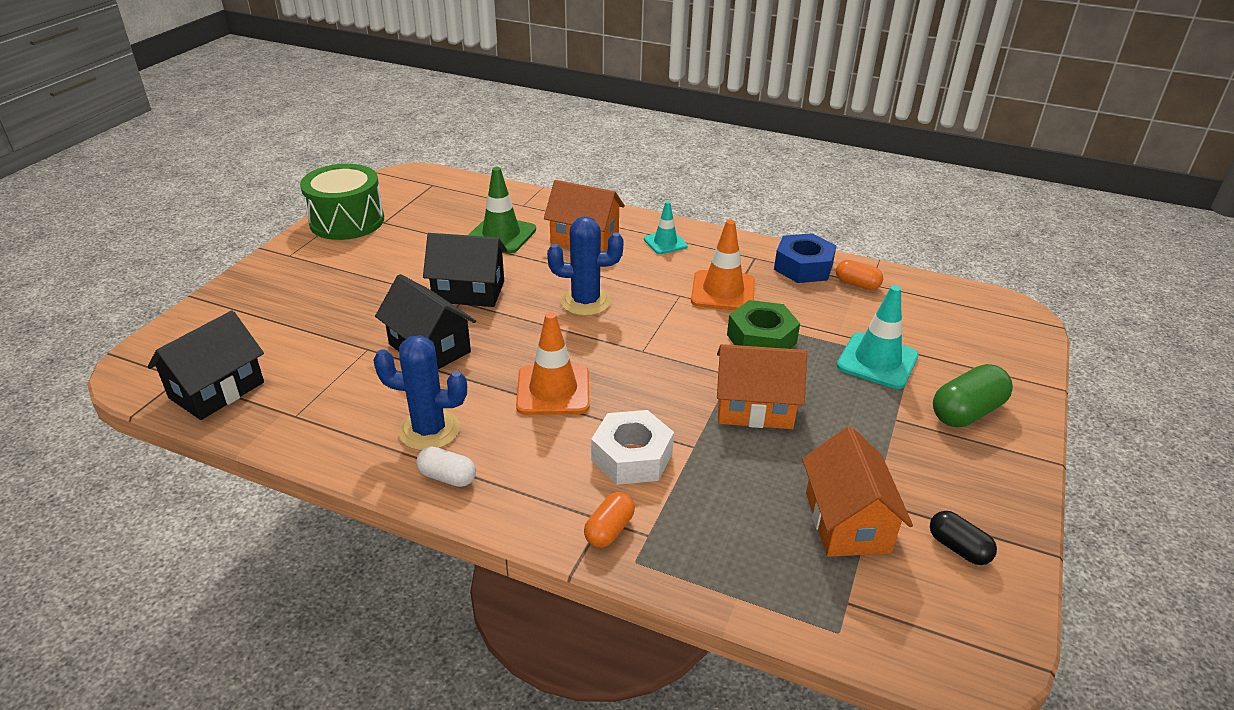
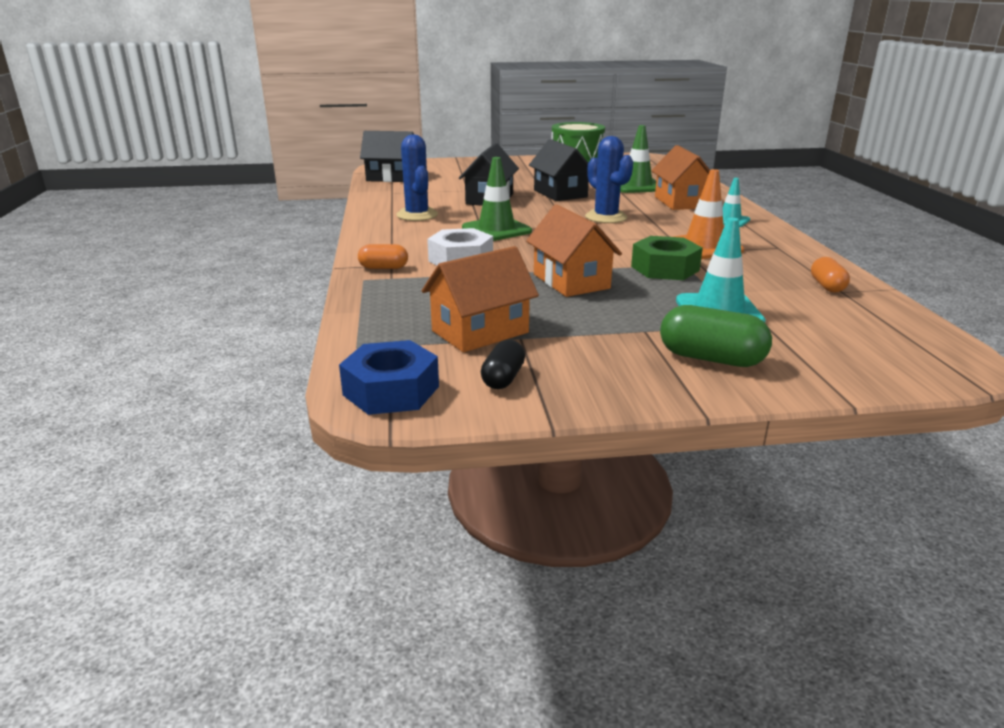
camera: 60 degrees right, 10 degrees down
(447, 477) = (383, 227): white capsule -> none
(553, 390) = (496, 230): orange traffic cone -> green traffic cone
(803, 267) = (805, 264): blue nut -> blue nut (391, 390)

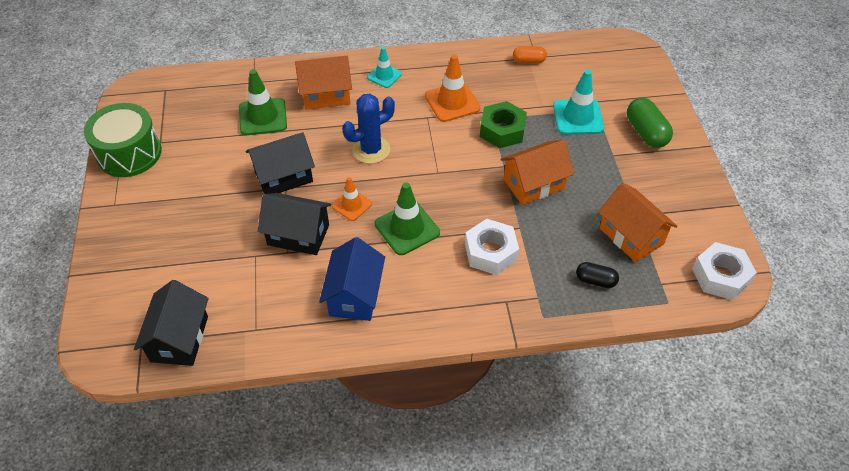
camera: 90 degrees left, 25 degrees up
(383, 268) = (515, 305): orange capsule -> none
(391, 390) = (720, 276): blue nut -> white nut
(417, 215) = (355, 295): blue cactus -> blue house
(503, 378) = (692, 224): black capsule -> black capsule (595, 280)
(527, 212) = (352, 205): none -> orange traffic cone
(711, 359) = (646, 132): green capsule -> green capsule turned 45 degrees counterclockwise

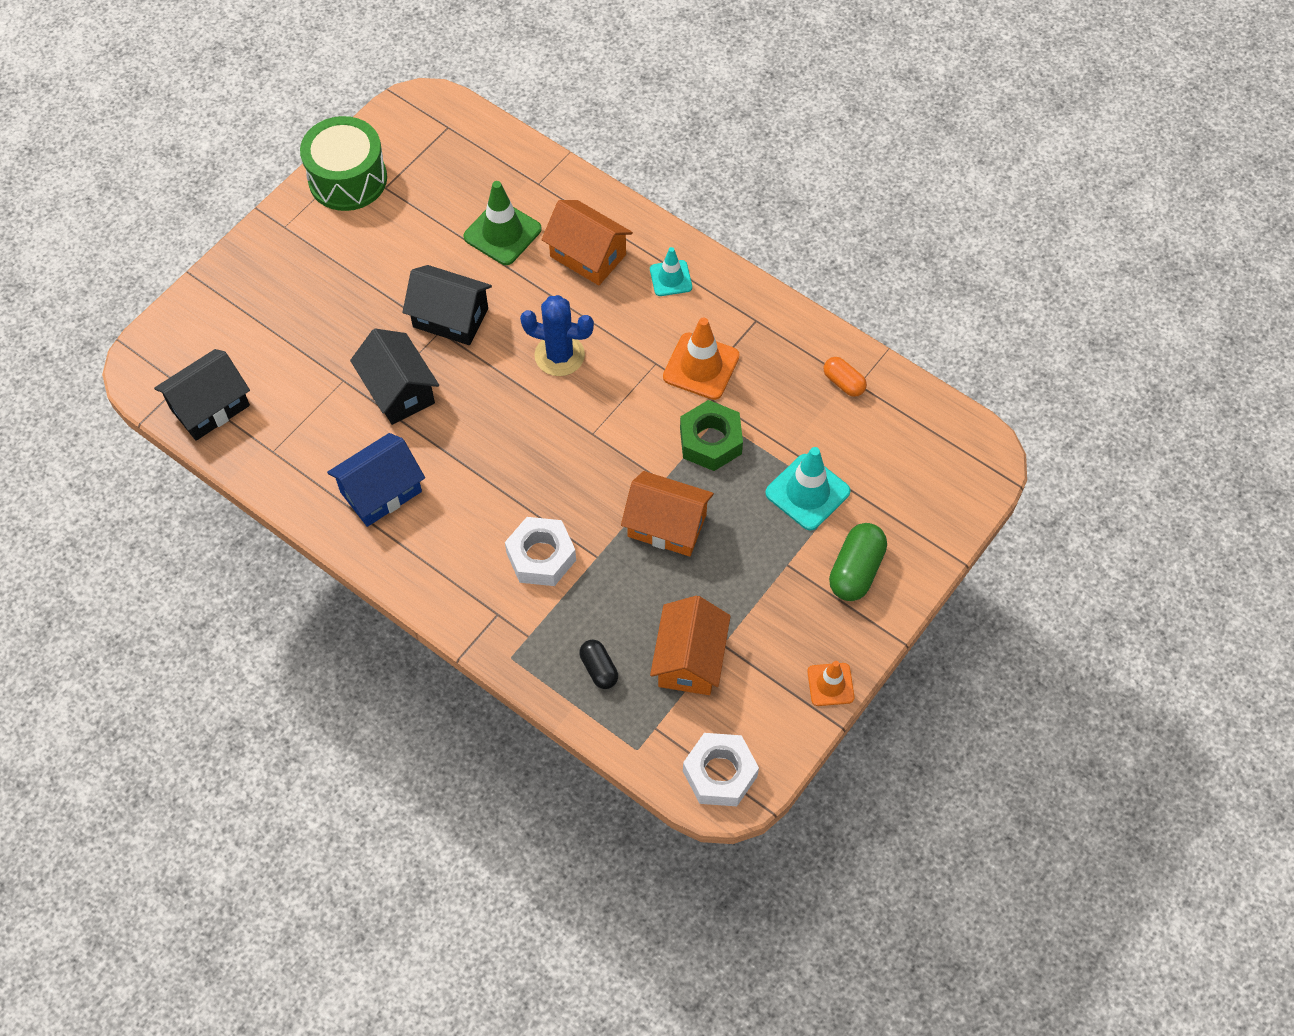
camera: 45 degrees right, 10 degrees up
(352, 205) = (476, 400): orange traffic cone -> orange traffic cone (830, 684)
(407, 228) = (496, 467): green traffic cone -> none

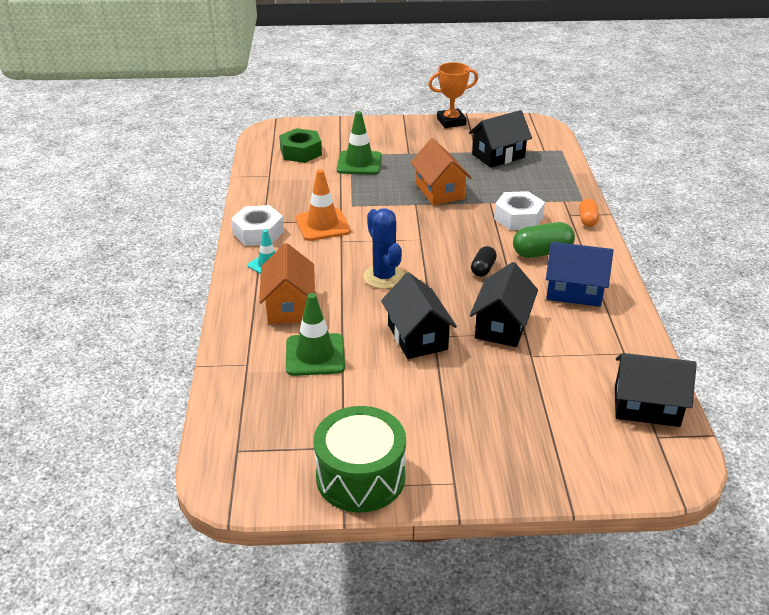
camera: 130 degrees left, 25 degrees down
(599, 669) = (544, 175): black capsule -> black capsule (483, 269)
(689, 659) = (498, 156): orange house -> black house
(710, 441) = (369, 201): green nut -> green nut (301, 152)
(720, 774) = (535, 128): white nut -> white nut (258, 232)
(807, 492) = (359, 163): turquoise traffic cone -> green traffic cone
(830, 684) = (451, 122): orange traffic cone -> orange trophy
(843, 383) = (274, 179): orange capsule -> orange capsule (587, 220)
(856, 570) = (384, 136): green capsule -> green capsule (542, 252)

